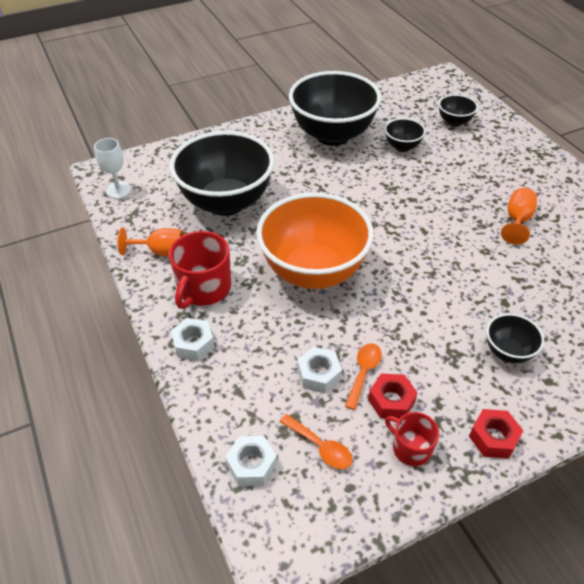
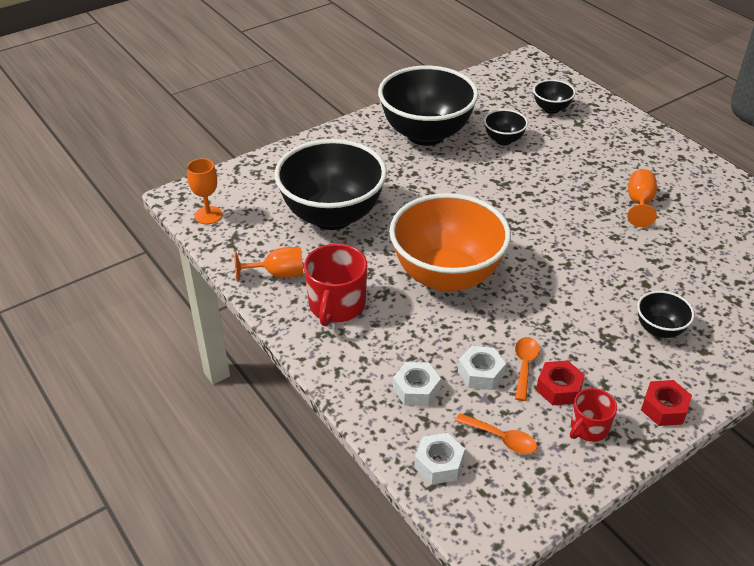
camera: 10 degrees left, 5 degrees down
(118, 190) = (208, 215): white goblet -> orange goblet
(193, 344) = (344, 360): white nut -> white nut (416, 389)
(410, 448) = (588, 428): red mug -> red mug turned 75 degrees counterclockwise

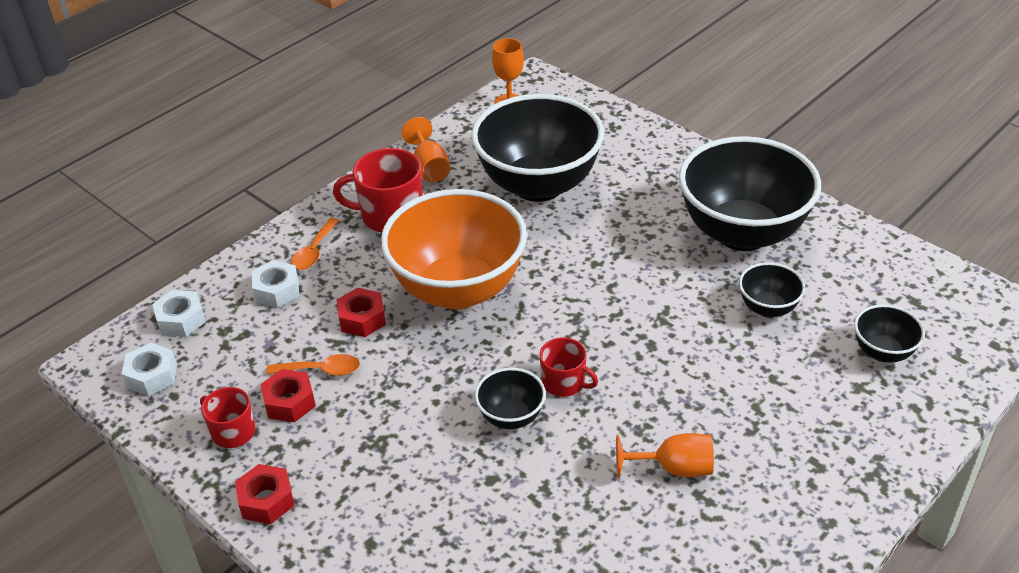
camera: 80 degrees right, 0 degrees up
(468, 335) = (362, 319): none -> red nut
(481, 373) = (305, 336): white nut -> white nut (152, 376)
(501, 438) = (214, 361): orange spoon -> orange spoon (314, 251)
(558, 237) = (564, 382): none -> red mug
(659, 329) = (403, 495): black bowl -> black bowl (511, 417)

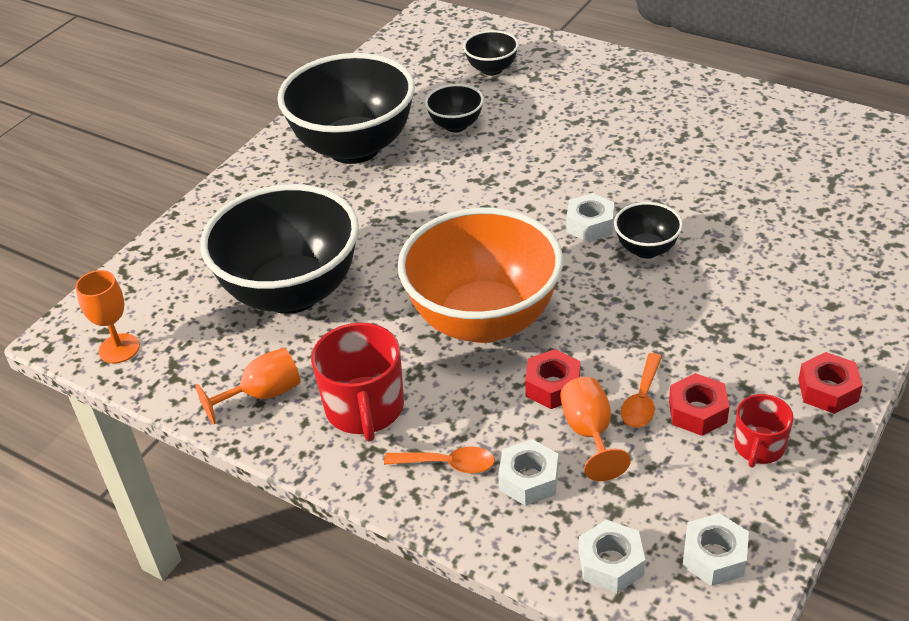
camera: 100 degrees left, 0 degrees up
(320, 370) = (642, 399): orange spoon -> orange spoon turned 150 degrees counterclockwise
(564, 382) = (590, 225): red mug -> white nut
(674, 468) = (660, 153): orange goblet -> orange goblet (589, 433)

